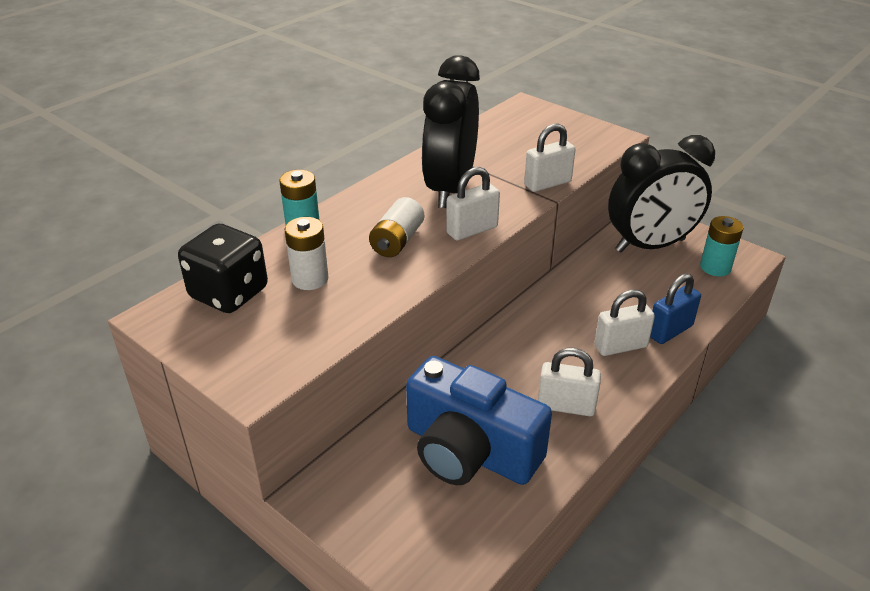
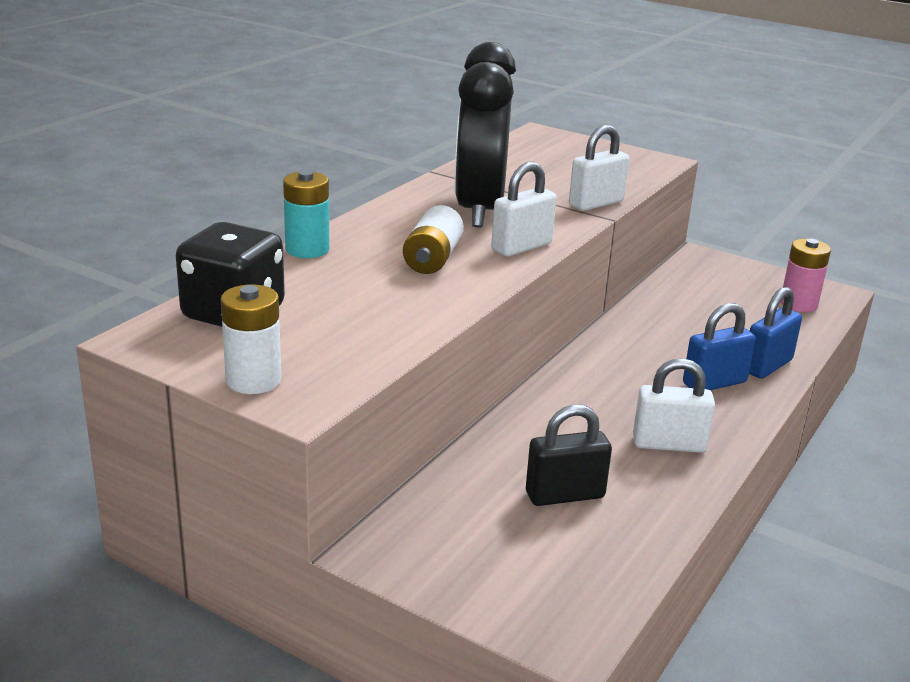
camera: 10 degrees left, 10 degrees down
(310, 279) = (335, 297): white battery -> white battery (253, 380)
(469, 451) = (565, 495): blue camera -> black padlock
(620, 346) = (714, 383): white padlock -> blue padlock
(650, 245) = (716, 285): black clock -> none
(715, 267) = (798, 304): turquoise battery -> pink battery

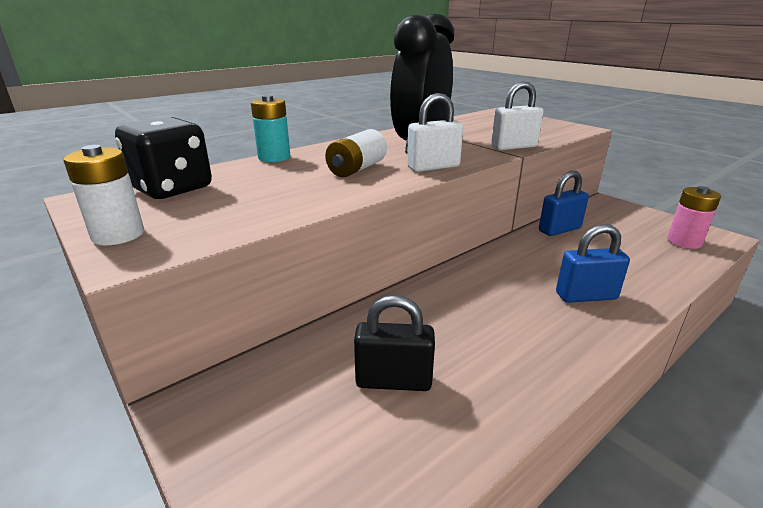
camera: 20 degrees right, 0 degrees up
(669, 444) = (520, 346): white padlock -> none
(767, 366) = (642, 288): blue padlock -> blue padlock (559, 229)

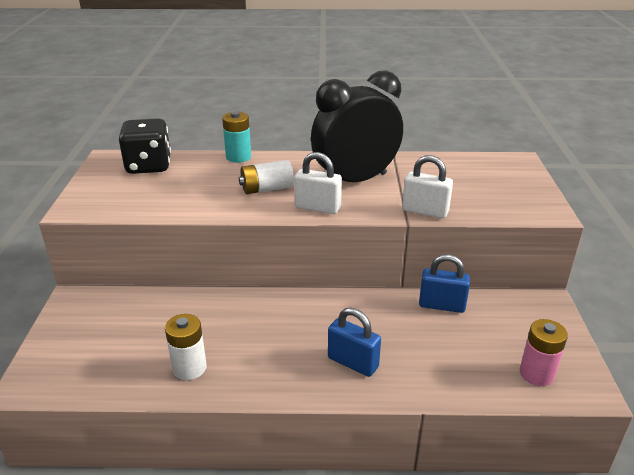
camera: 40 degrees right, 5 degrees up
(118, 235) = (86, 192): white battery -> white battery (189, 368)
(393, 381) = (162, 340): black padlock -> none

